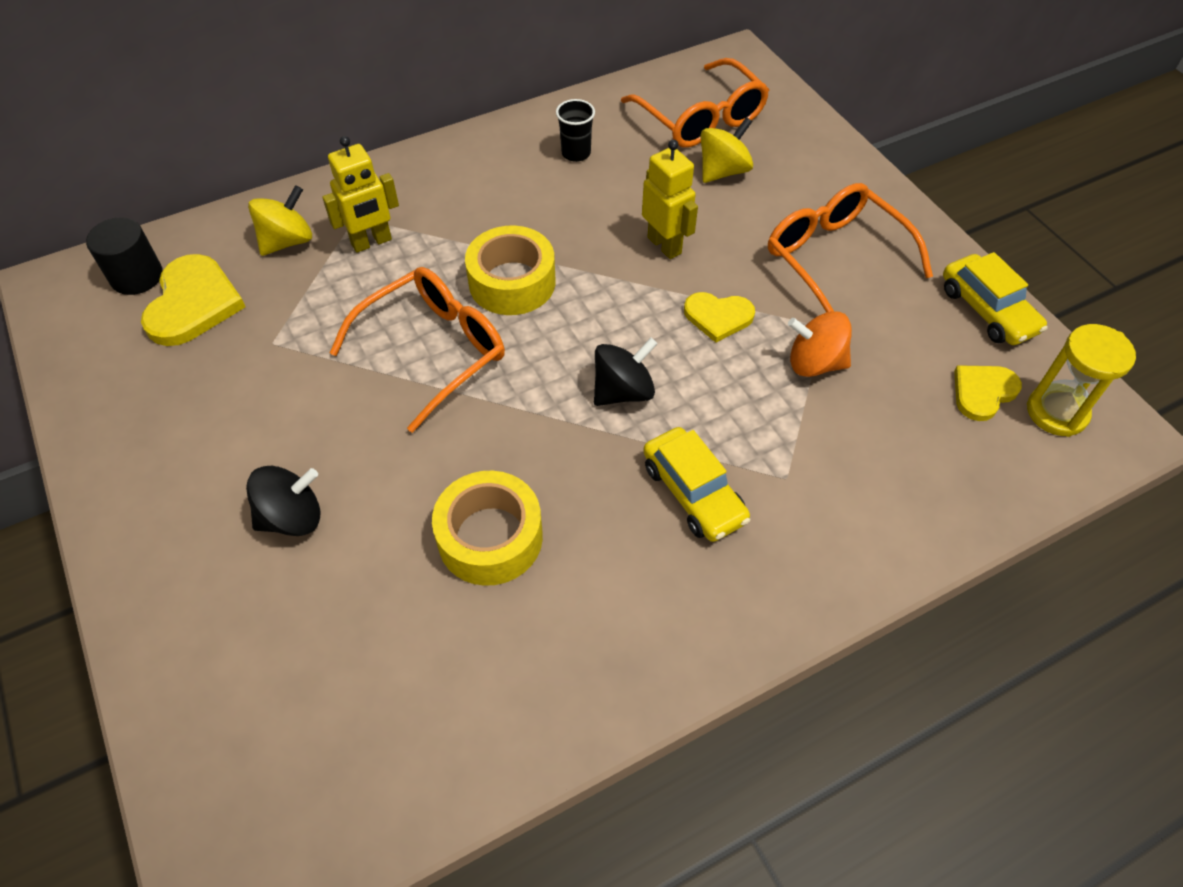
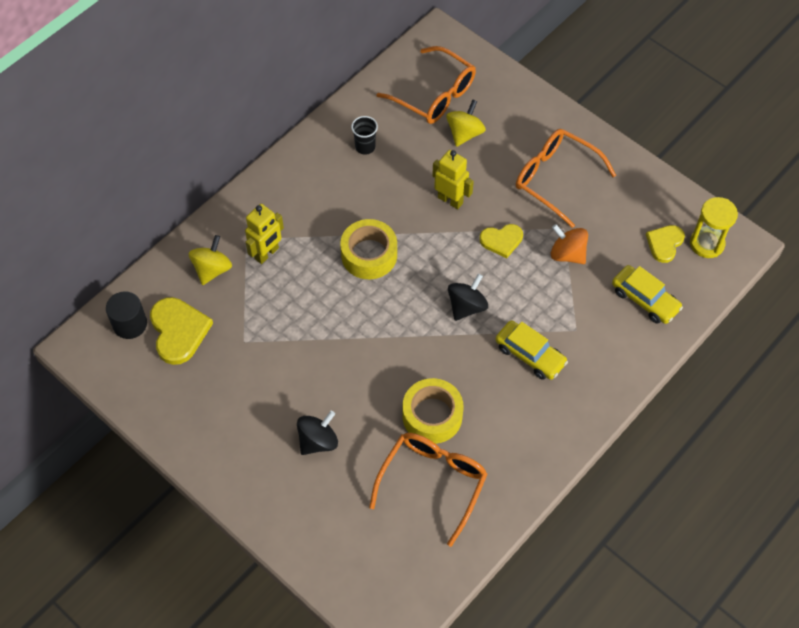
camera: 20 degrees left, 5 degrees up
(432, 351) = (344, 316): orange glasses -> orange glasses (432, 483)
(814, 363) = (567, 254): orange spinning top -> orange spinning top turned 45 degrees clockwise
(987, 310) = (653, 188): yellow car -> yellow car (645, 299)

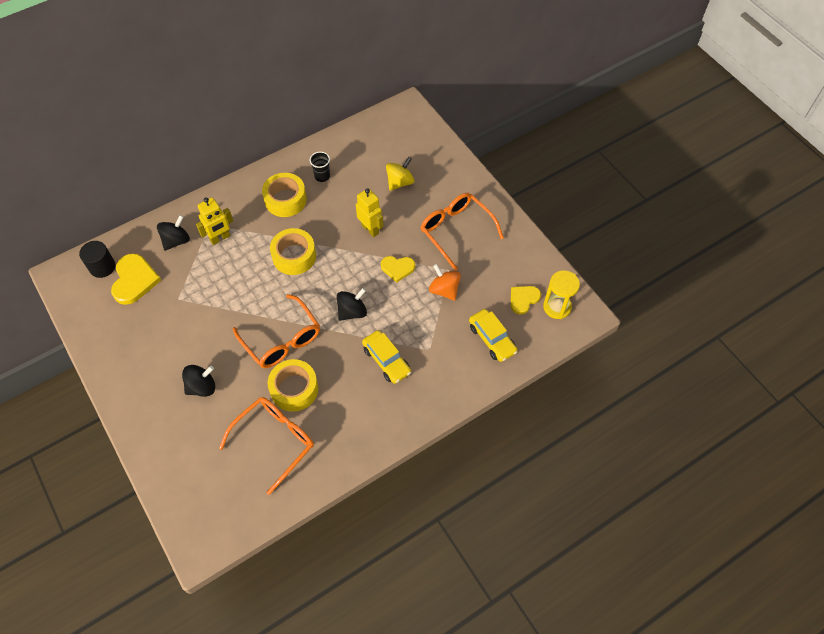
camera: 15 degrees right, 0 degrees up
(212, 269) = (176, 241): yellow spinning top -> black spinning top
(330, 187) = (285, 200): none -> yellow tape
(434, 94) = (387, 149): orange glasses -> orange glasses (281, 339)

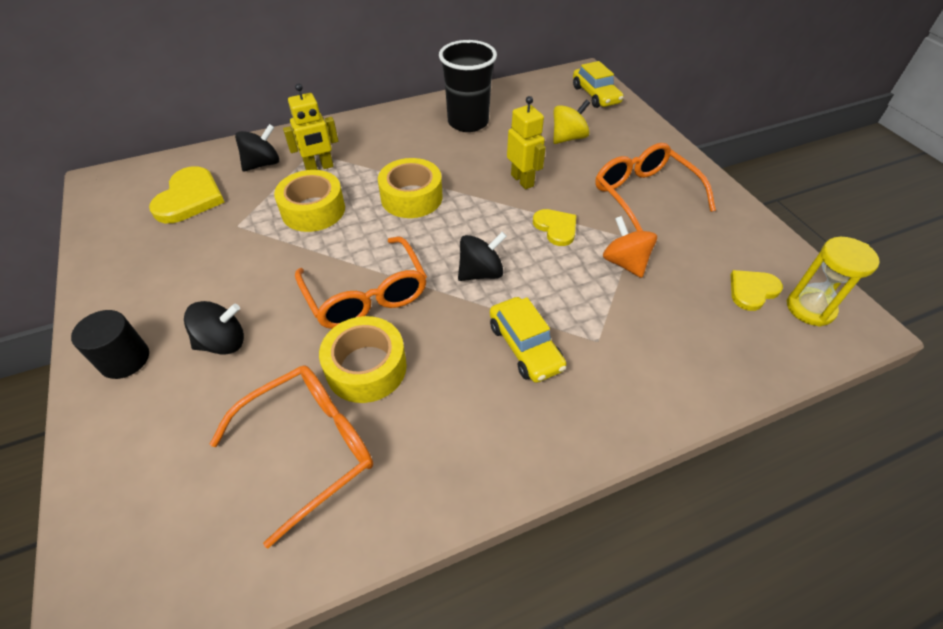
camera: 10 degrees right, 10 degrees down
(102, 267) = (156, 179): black cylinder -> black cylinder (125, 359)
(285, 200) = (415, 139): yellow tape -> yellow tape (313, 210)
(322, 176) = (468, 122): black cup -> black cup, size x2.04
(397, 268) = (556, 228): yellow heart -> yellow heart turned 135 degrees counterclockwise
(492, 339) = (703, 340): yellow car -> yellow car (595, 95)

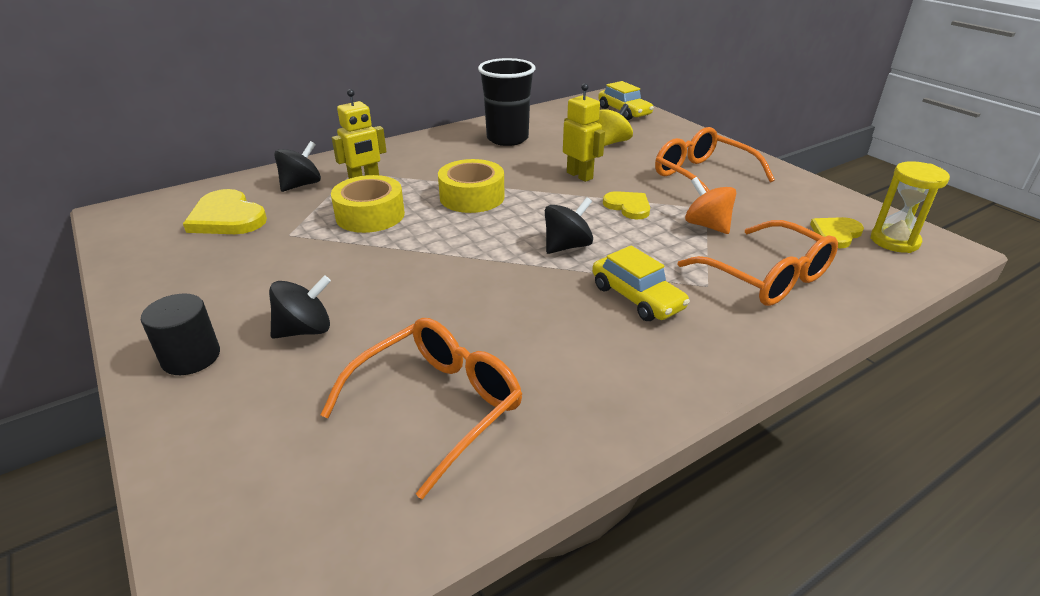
camera: 10 degrees left, 15 degrees down
(190, 198) = (227, 217): yellow heart -> yellow heart turned 135 degrees clockwise
(366, 294) = (453, 274): orange glasses -> orange glasses (765, 276)
(366, 367) = (475, 332): yellow tape -> none

